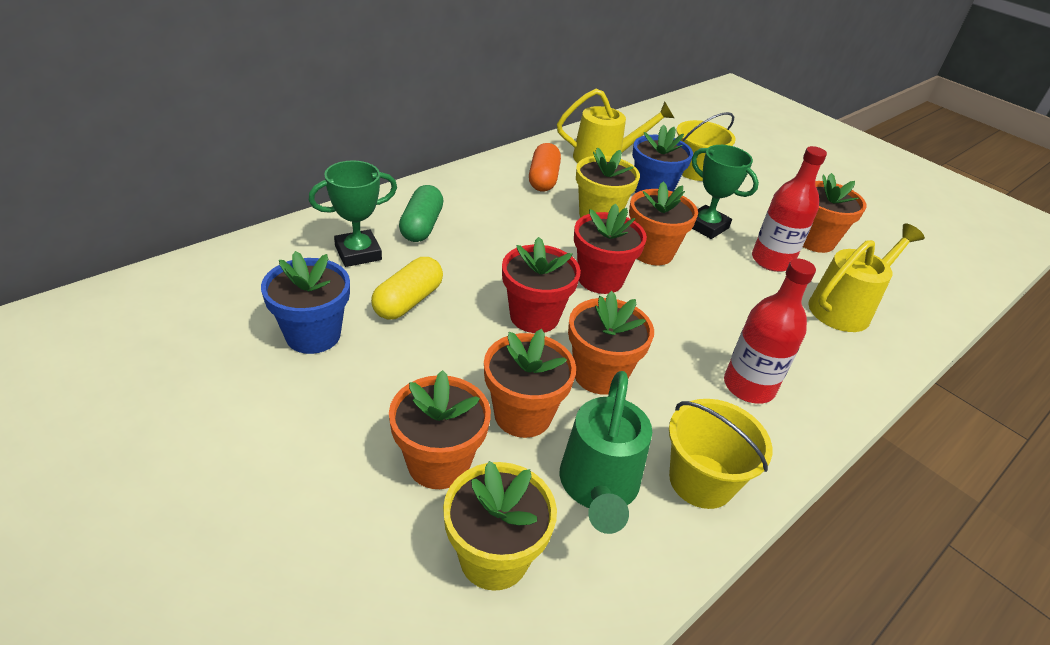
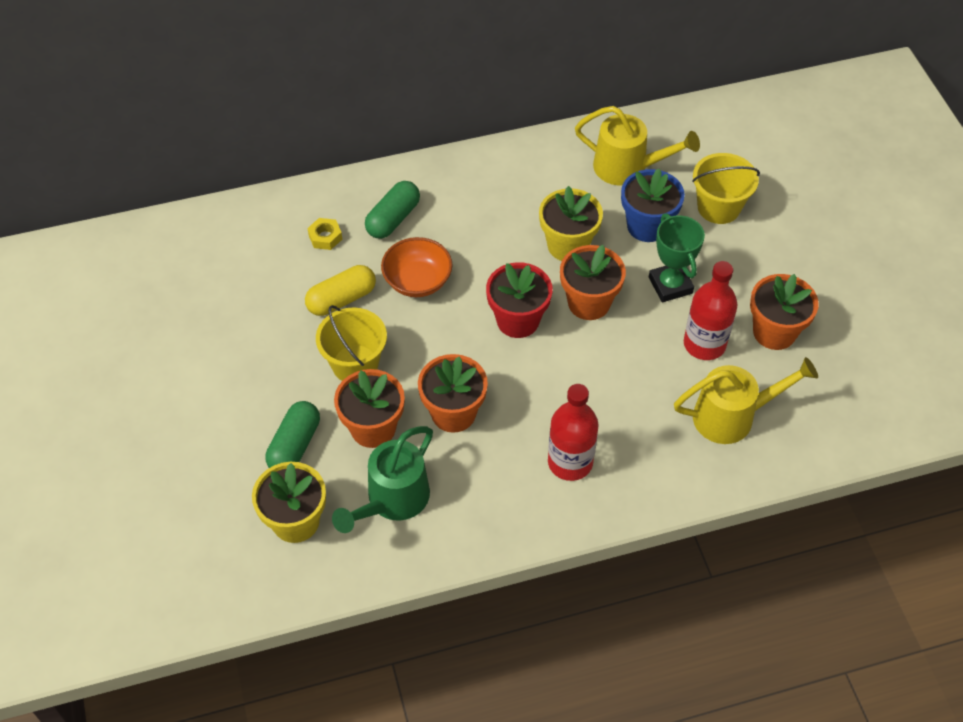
camera: 30 degrees right, 15 degrees up
(313, 335) = (256, 312): blue flower pot -> none
(358, 253) = (325, 237): green trophy -> yellow nut
(439, 463) = (294, 445): orange flower pot -> green capsule
(479, 269) = (417, 281): none -> orange bowl
(534, 316) = (435, 343): red flower pot -> none
(543, 179) = (542, 184): orange capsule -> none
(701, 481) = (470, 522): yellow bucket -> yellow bucket (355, 364)

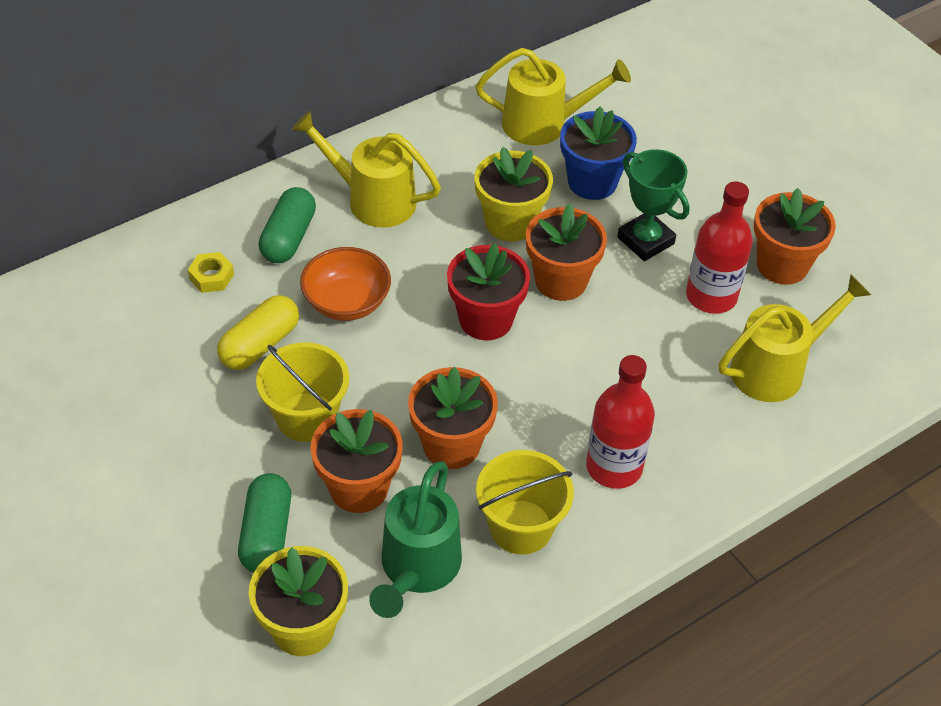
camera: 20 degrees left, 5 degrees down
(467, 202) = (371, 199): none -> yellow watering can
(718, 207) = (663, 145): yellow bucket -> yellow bucket (521, 527)

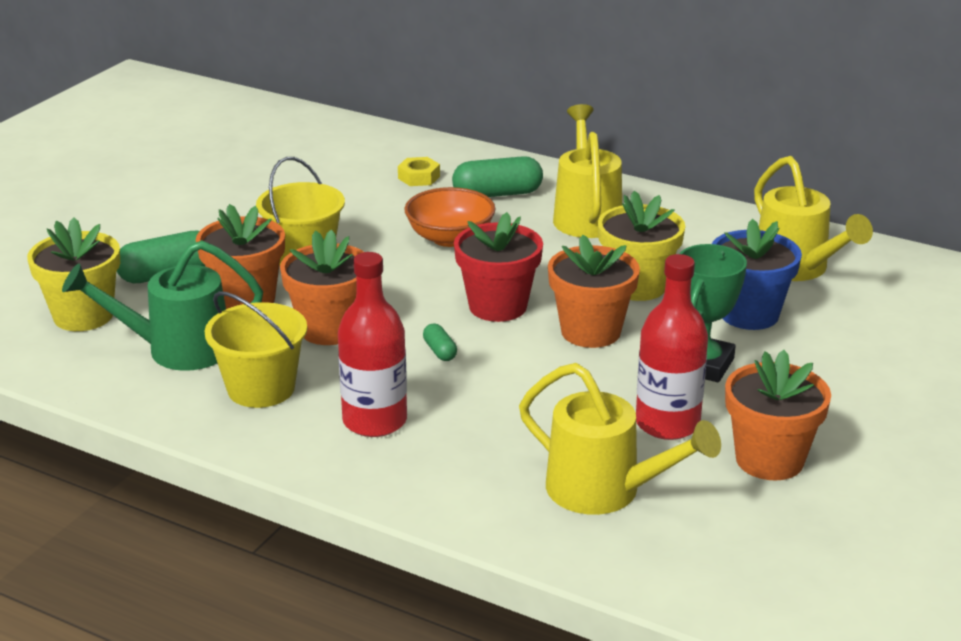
camera: 65 degrees right, 20 degrees down
(260, 345) = (365, 216): yellow capsule -> none
(533, 385) = (440, 351): none -> green capsule

